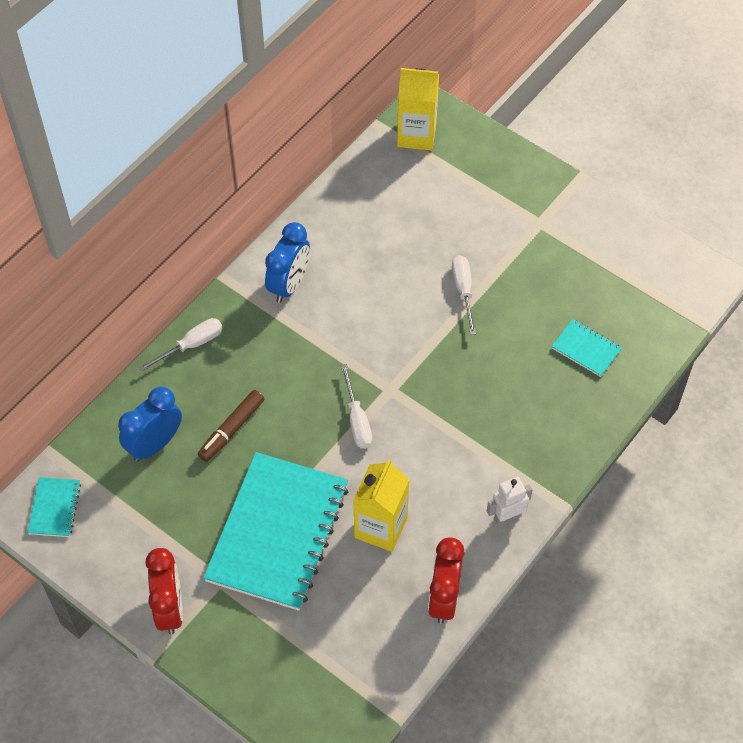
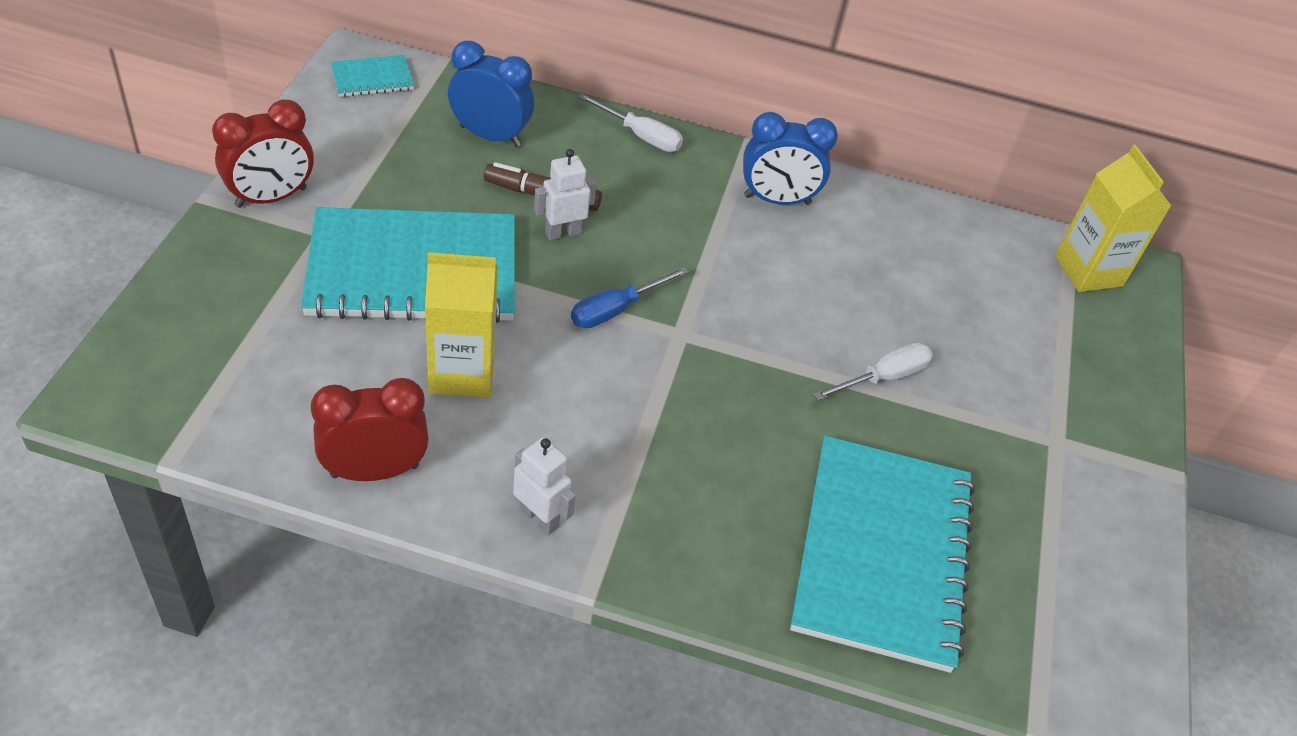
camera: 60 degrees right, 10 degrees down
(274, 428) = (563, 233): none -> white robot
(357, 420) = (616, 310): white screwdriver -> blue screwdriver
(586, 349) = (882, 553): turquoise notebook -> turquoise notebook, size x2.35

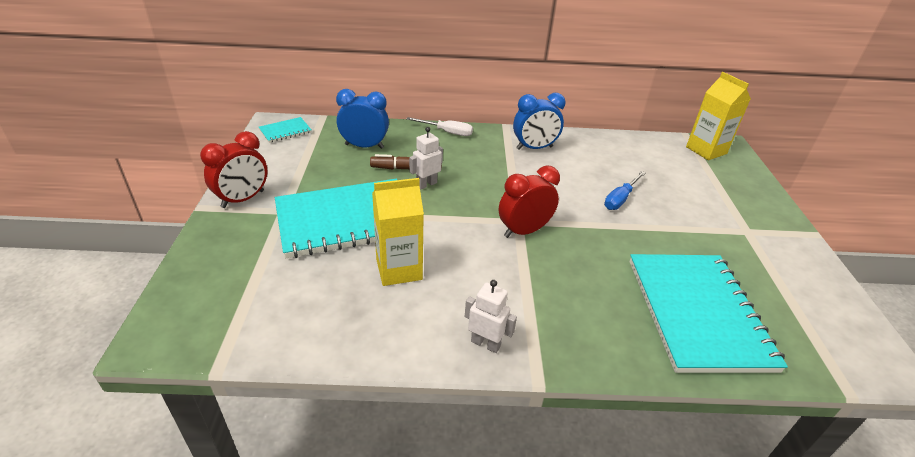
camera: 10 degrees left, 10 degrees down
(374, 470) = (365, 341): red clock -> red clock (524, 231)
(616, 310) = (475, 216): blue screwdriver -> blue screwdriver (620, 199)
(883, 377) = (639, 220): white screwdriver -> none

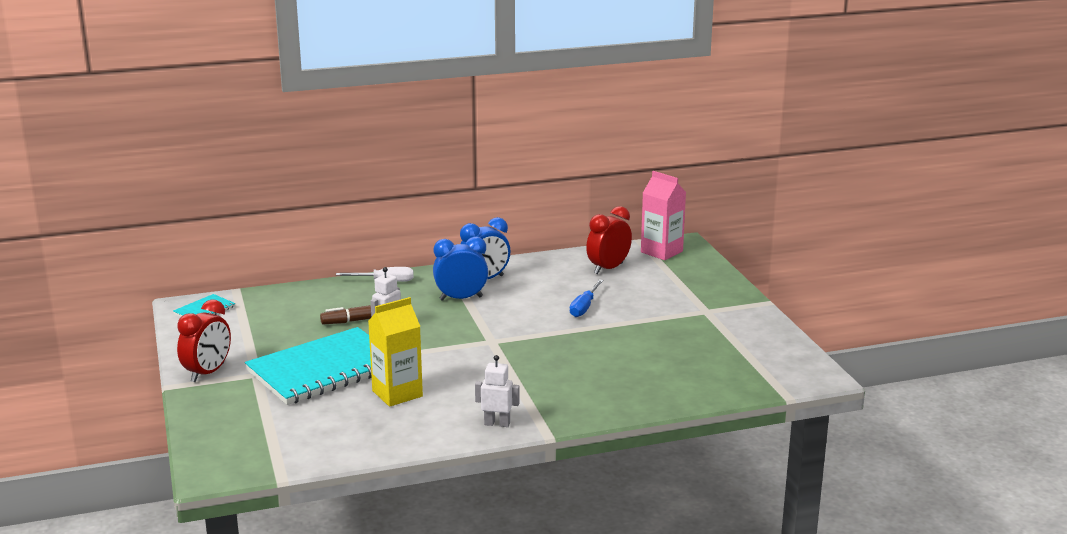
camera: 15 degrees left, 15 degrees down
(364, 146) = (302, 309): blue clock -> blue clock (461, 298)
(524, 231) = (500, 347): red clock -> red clock (608, 268)
(697, 313) = (667, 374): turquoise notebook -> none
(706, 150) = (661, 252): yellow carton -> pink carton

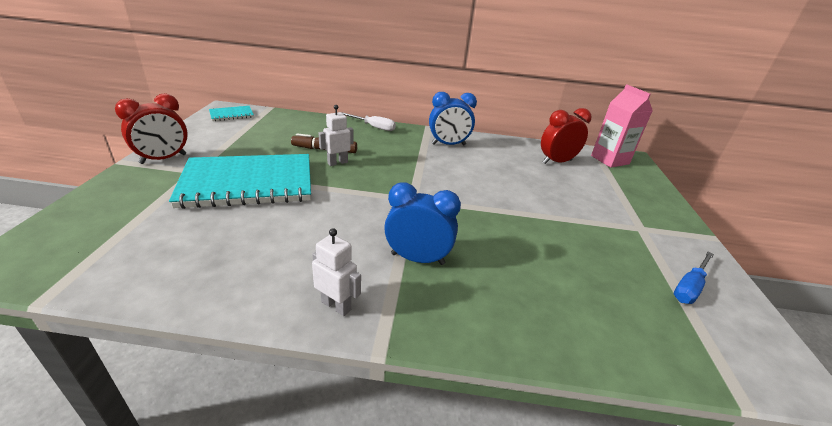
camera: 20 degrees right, 10 degrees up
(397, 393) = (278, 228): yellow carton -> none
(461, 298) = (418, 154): blue clock -> blue clock (417, 259)
(584, 307) = (518, 190): blue screwdriver -> blue screwdriver (689, 287)

